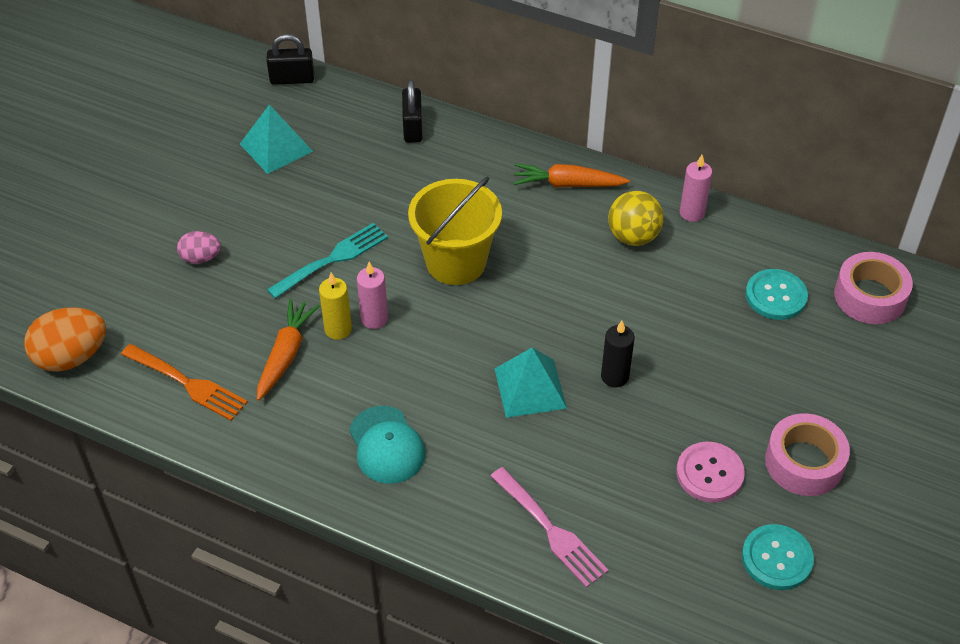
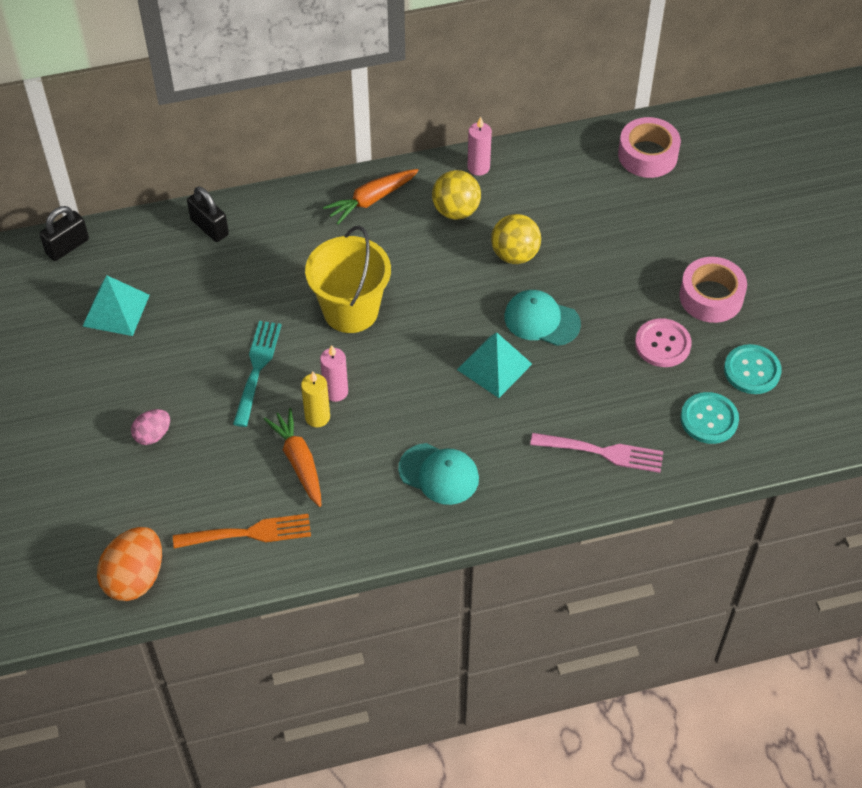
camera: 40 degrees left, 5 degrees up
(614, 377) = (541, 320): black candle -> turquoise cap
(648, 305) = (515, 254): none -> yellow ball
(776, 296) = (589, 193): turquoise button -> turquoise button (709, 419)

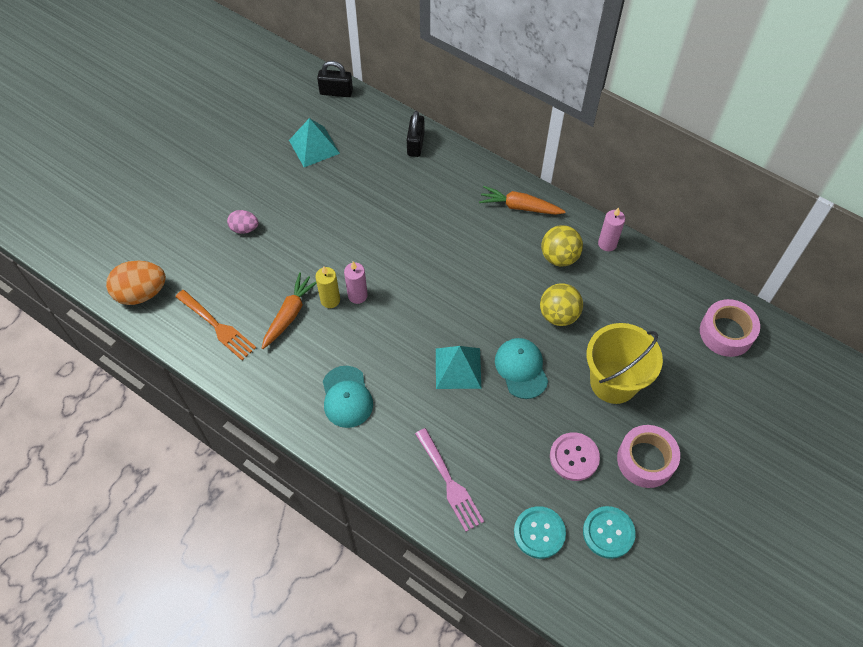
camera: 50 degrees right, 5 degrees up
(257, 368) = (337, 243): turquoise fork -> none
(351, 310) = (425, 258): yellow bucket -> yellow bucket (613, 382)

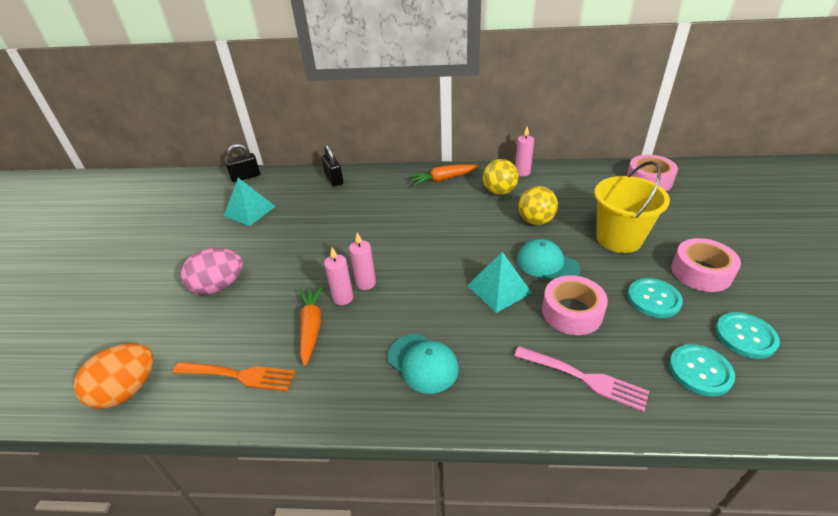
camera: 30 degrees left, 20 degrees down
(244, 228) = (219, 286): pink egg -> pink egg, size x1.75
(330, 300) = (343, 298): yellow candle -> pink candle
(495, 426) = (572, 312): none -> pink tape
(574, 457) = (653, 299): pink button -> turquoise button

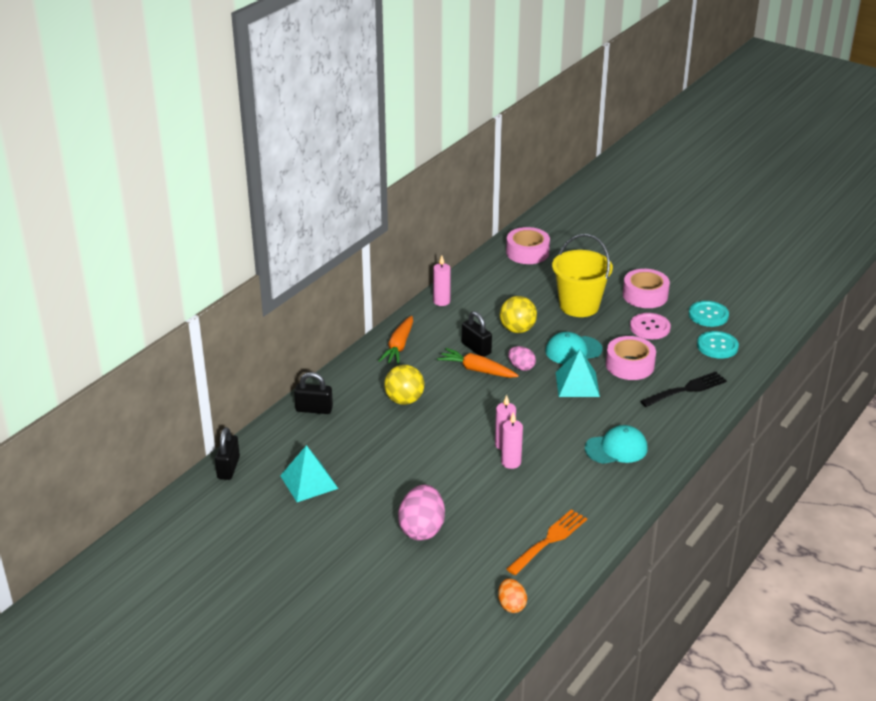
camera: 60 degrees left, 5 degrees down
(127, 390) = (511, 605): orange egg -> orange egg, size x0.57
(311, 327) = (529, 489): orange carrot -> orange carrot (477, 370)
(483, 212) = (476, 348): none -> black padlock
(485, 245) = (521, 367): none -> pink egg
(499, 192) = (456, 327): yellow ball -> yellow ball (404, 400)
(585, 378) = (686, 389): pink fork -> black fork
(653, 299) = (650, 327): turquoise button -> pink button

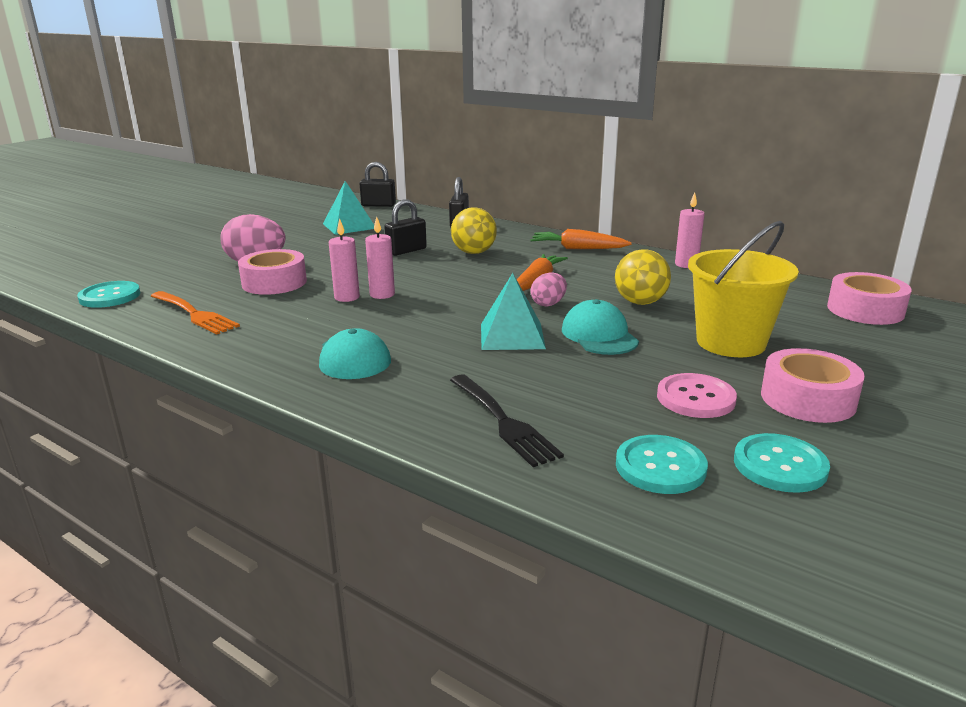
camera: 90 degrees right, 10 degrees down
(476, 348) = (585, 281): black padlock -> black padlock (406, 251)
(511, 605) = (110, 296): orange egg -> turquoise button
(630, 365) = (569, 375): pink tape -> pink tape (274, 282)

